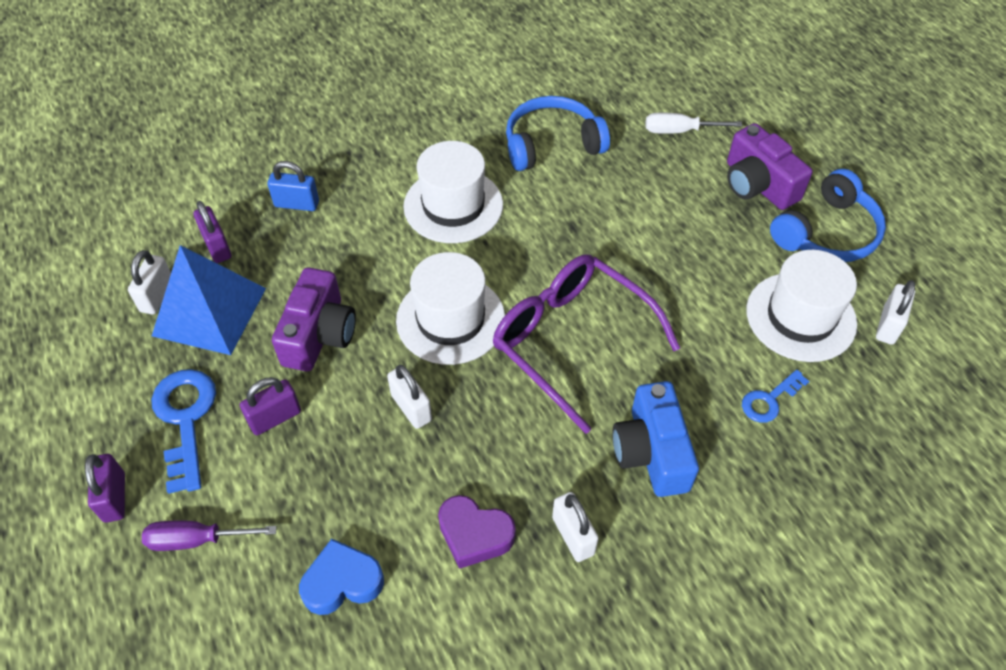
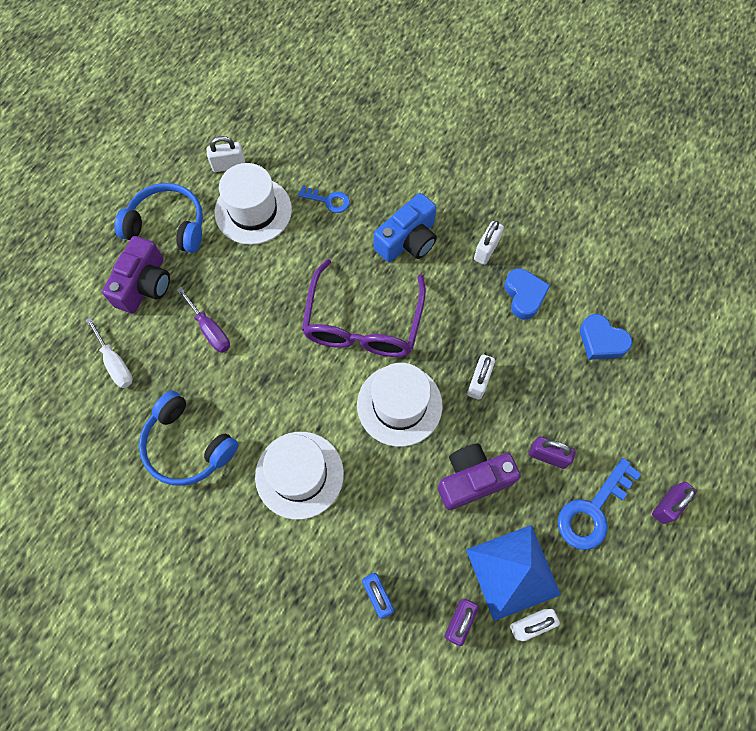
camera: 125 degrees left, 15 degrees up
(197, 540) = (646, 434): purple screwdriver -> purple screwdriver (210, 329)
(474, 534) = (524, 296): purple heart -> blue heart

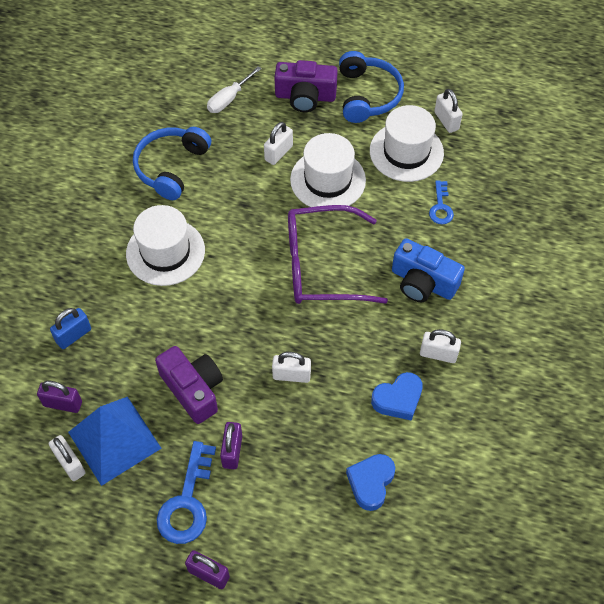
camera: 75 degrees right, 10 degrees down
(210, 329) = (278, 153): purple screwdriver -> white padlock
(399, 405) = (249, 313): white hat -> white hat (328, 180)
(593, 510) = (187, 502): blue key -> blue key turned 105 degrees counterclockwise

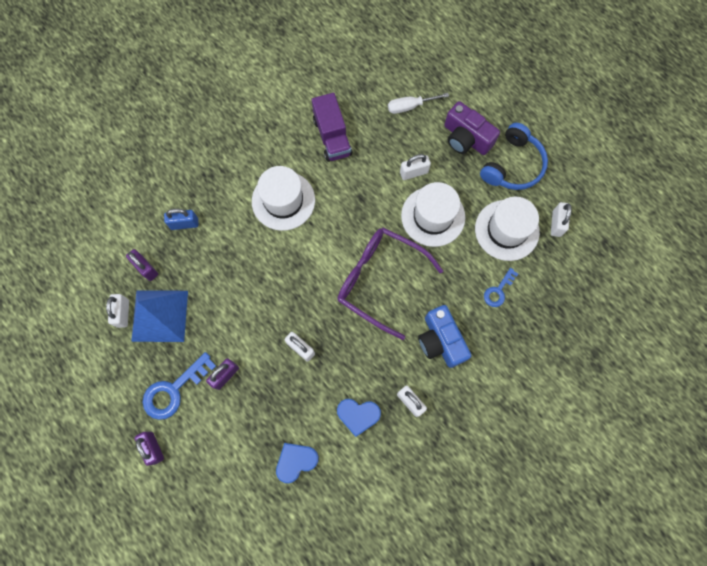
camera: 35 degrees right, 15 degrees up
(171, 167) = (332, 137): blue headphones -> purple truck
(193, 389) = (231, 314): purple camera -> none

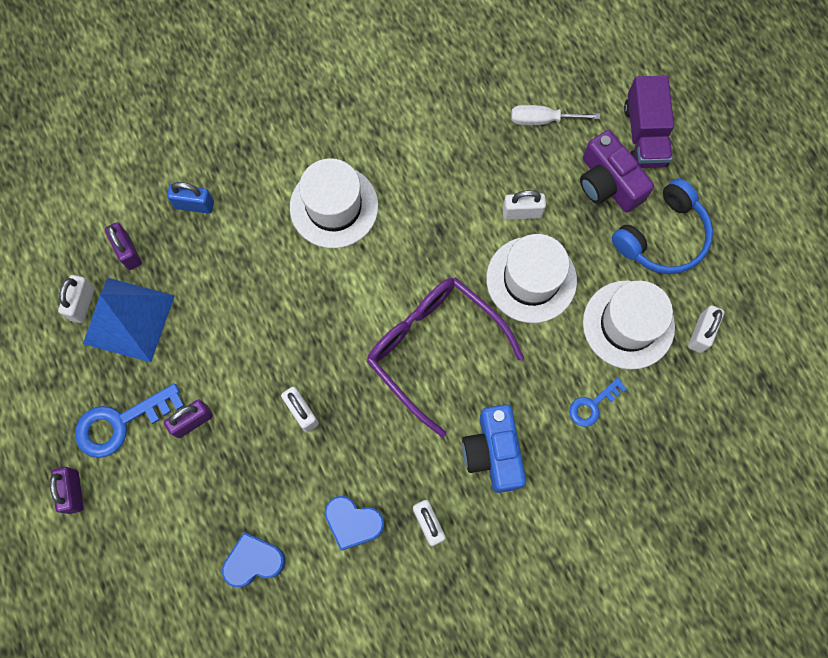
camera: 15 degrees right, 0 degrees up
(332, 137) = (424, 136): purple truck -> purple truck (644, 135)

